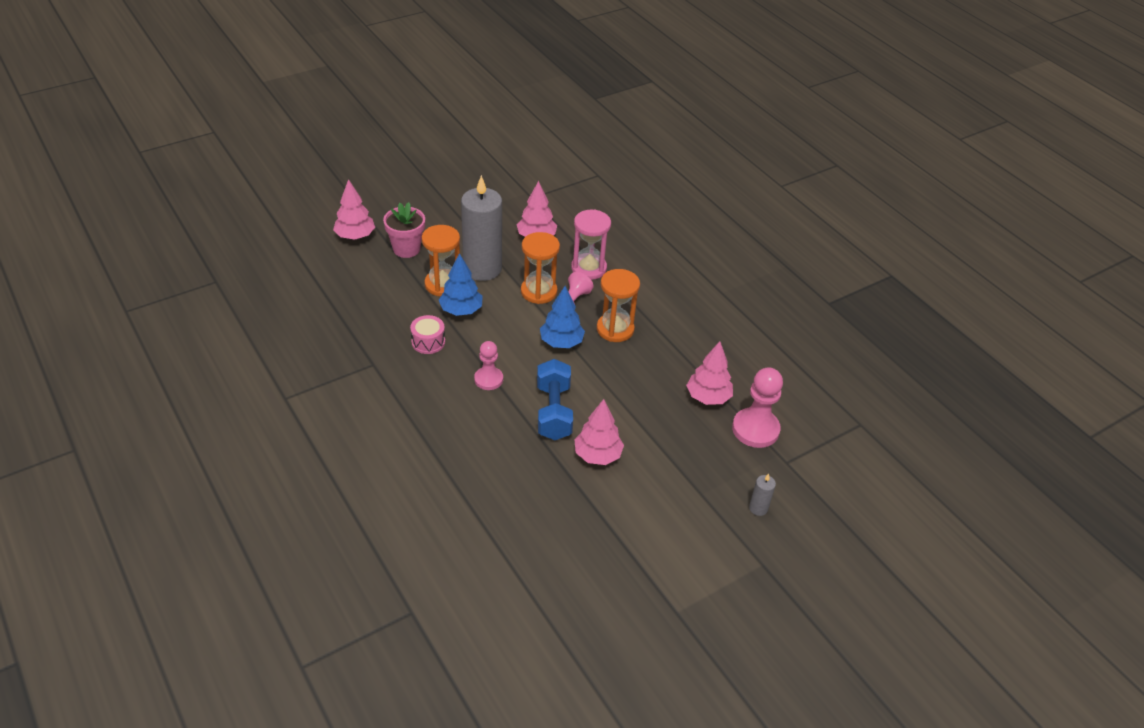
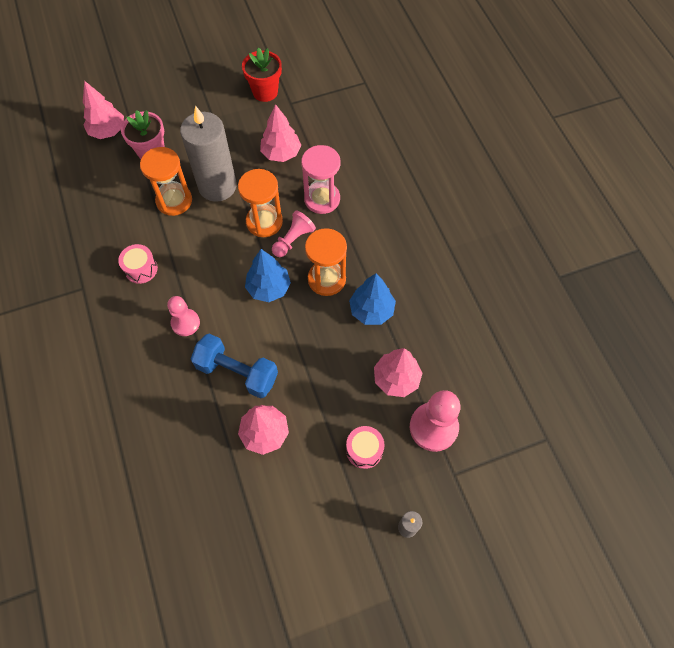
camera: 15 degrees right, 20 degrees up
(461, 310) = (183, 235): blue tree -> blue tree (371, 310)
(504, 191) = (265, 92): none -> red flower pot
(553, 411) = (237, 372): blue dumbbell -> blue dumbbell turned 75 degrees counterclockwise
(697, 455) = (364, 450): none -> pink drum

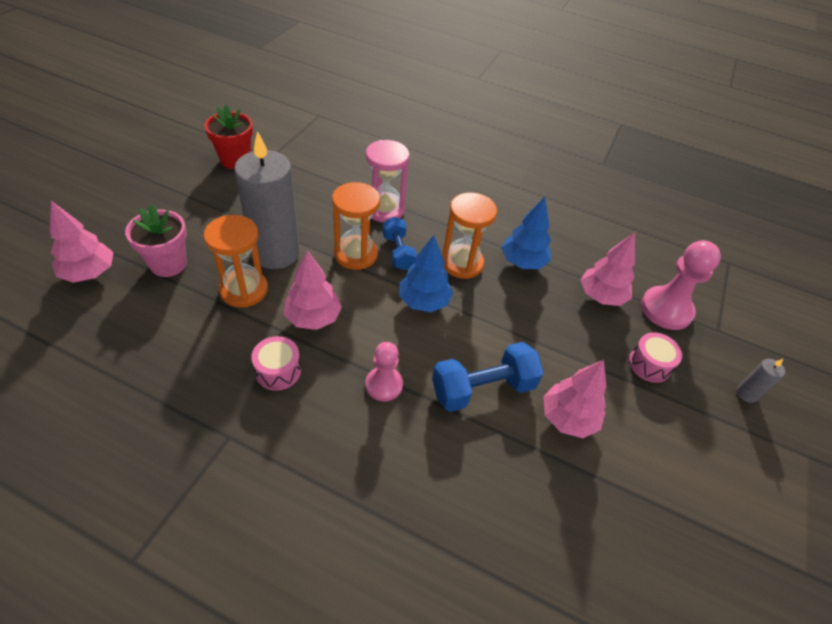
camera: 50 degrees left, 15 degrees down
(281, 153) = (307, 196): pink tree -> pink tree (313, 318)
(293, 240) = (398, 252): pink pawn -> blue dumbbell

